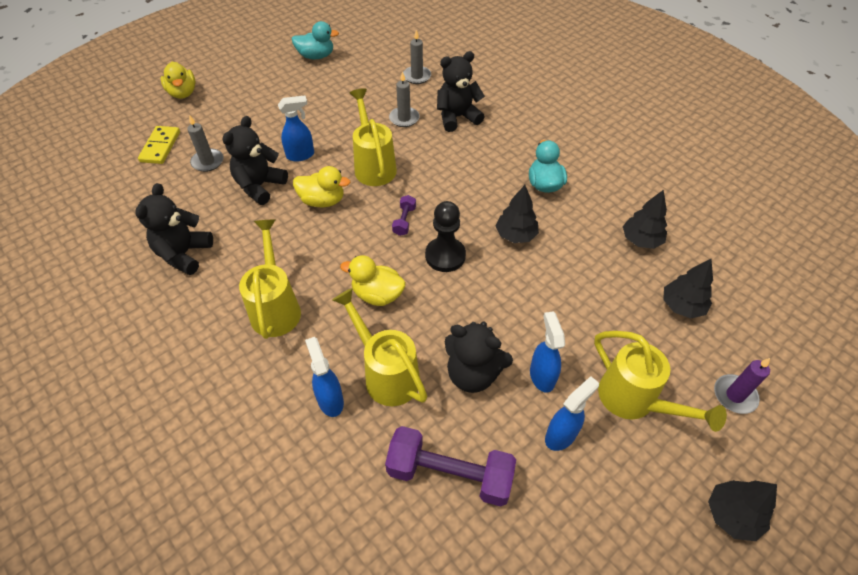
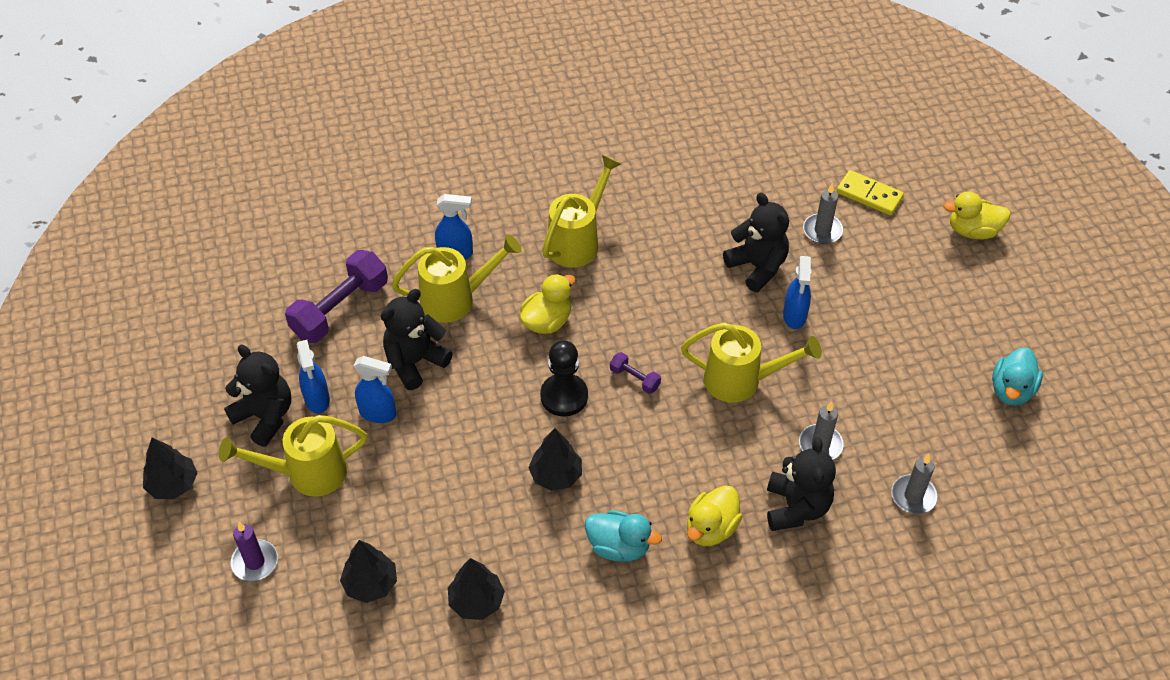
camera: 115 degrees right, 0 degrees up
(184, 254) = (685, 188): black teddy bear -> black teddy bear (265, 417)
(276, 307) = (578, 241): yellow watering can -> yellow watering can turned 75 degrees counterclockwise
(322, 201) = (705, 315): yellow duck -> yellow duck (711, 528)

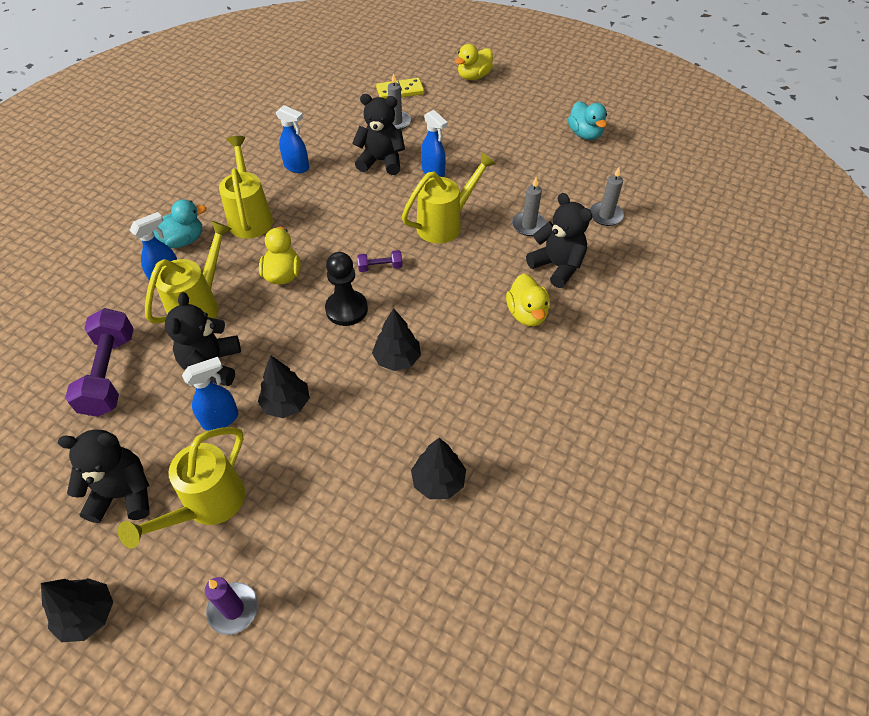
camera: 45 degrees left, 0 degrees up
(317, 400) = (158, 448): blue spray bottle -> blue spray bottle (297, 167)
(371, 584) = (348, 539): black tree -> black tree (286, 404)
(619, 546) = (487, 368): turquoise duck -> turquoise duck (182, 241)

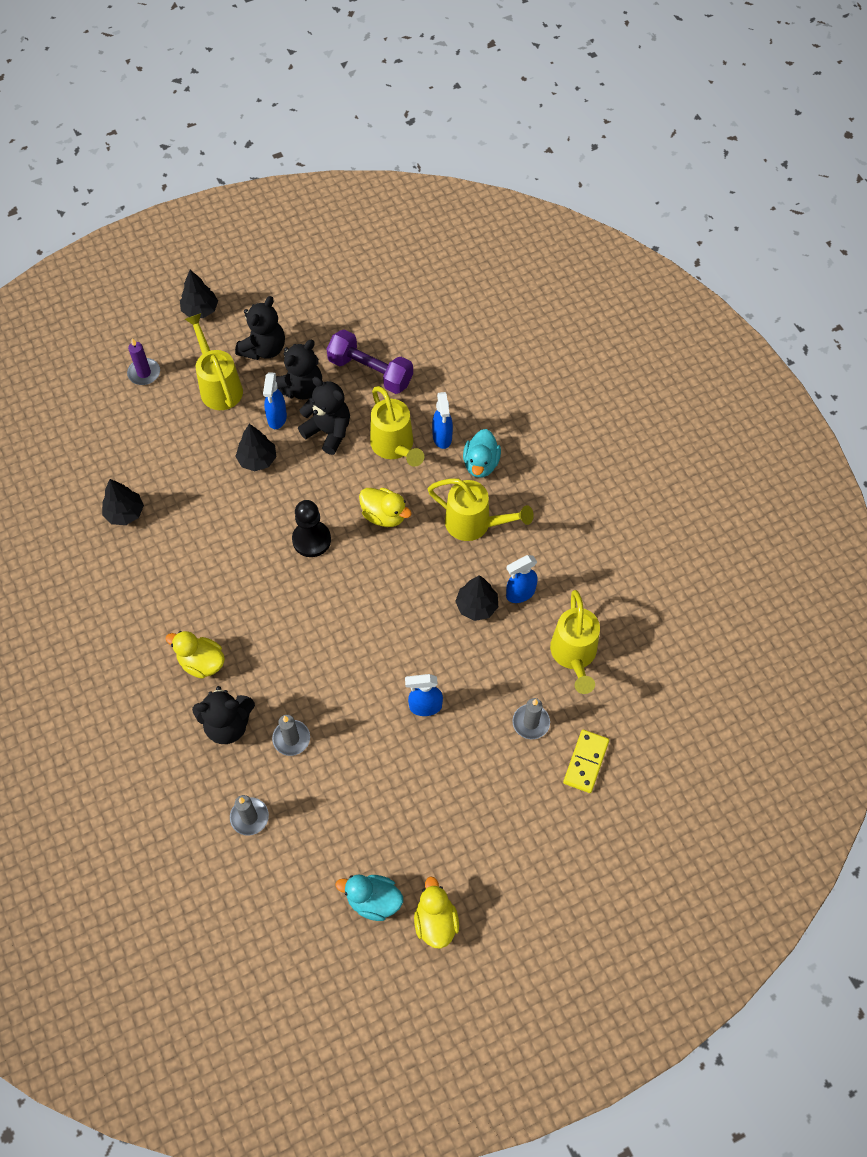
camera: 125 degrees right, 10 degrees up
(380, 267) = (337, 588): purple dumbbell -> none
(381, 161) = (475, 670): black teddy bear -> black teddy bear (301, 388)
(397, 359) = (237, 546): black tree -> black tree (476, 606)
(445, 224) = (347, 670): yellow watering can -> yellow watering can (574, 655)
(474, 77) = (561, 862): yellow duck -> yellow duck (435, 921)

